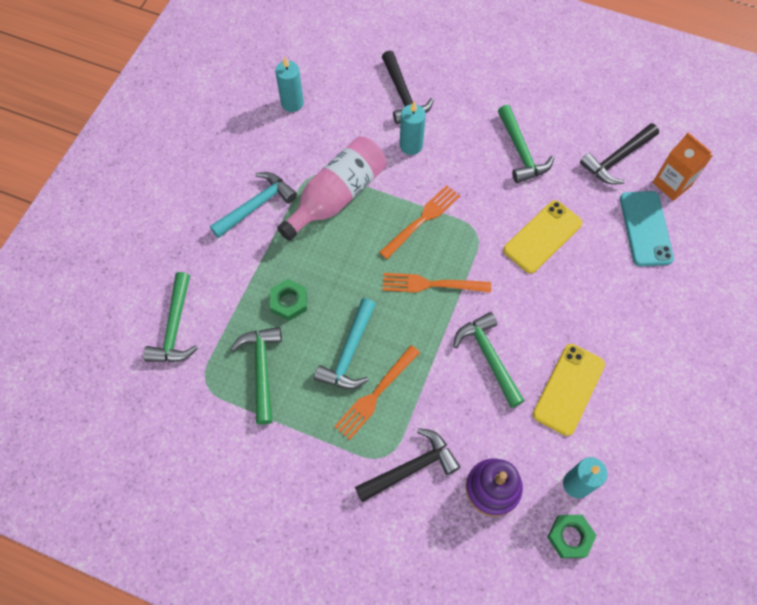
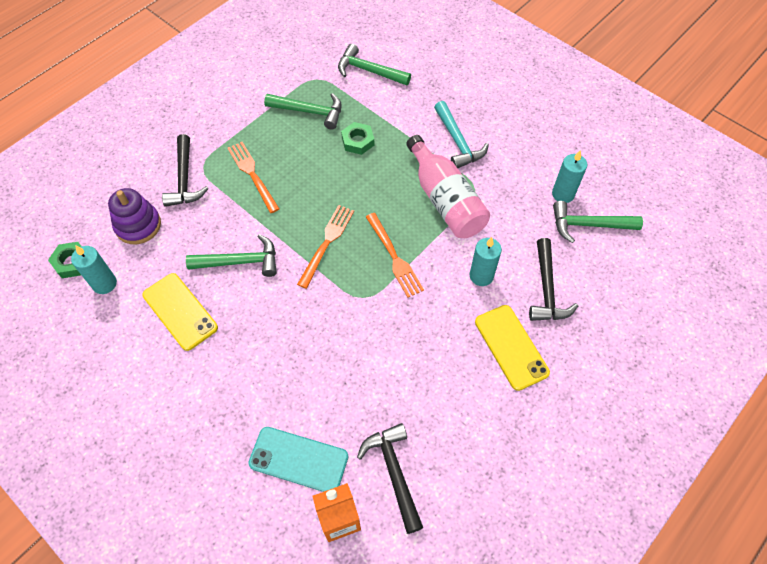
camera: 110 degrees right, 5 degrees down
(349, 352) = (295, 168): turquoise hammer -> none
(403, 95) = (546, 289): black hammer -> black hammer turned 90 degrees counterclockwise
(520, 151) = (439, 374): green hammer -> green hammer (588, 225)
(542, 236) = (333, 353): yellow phone -> yellow phone (511, 347)

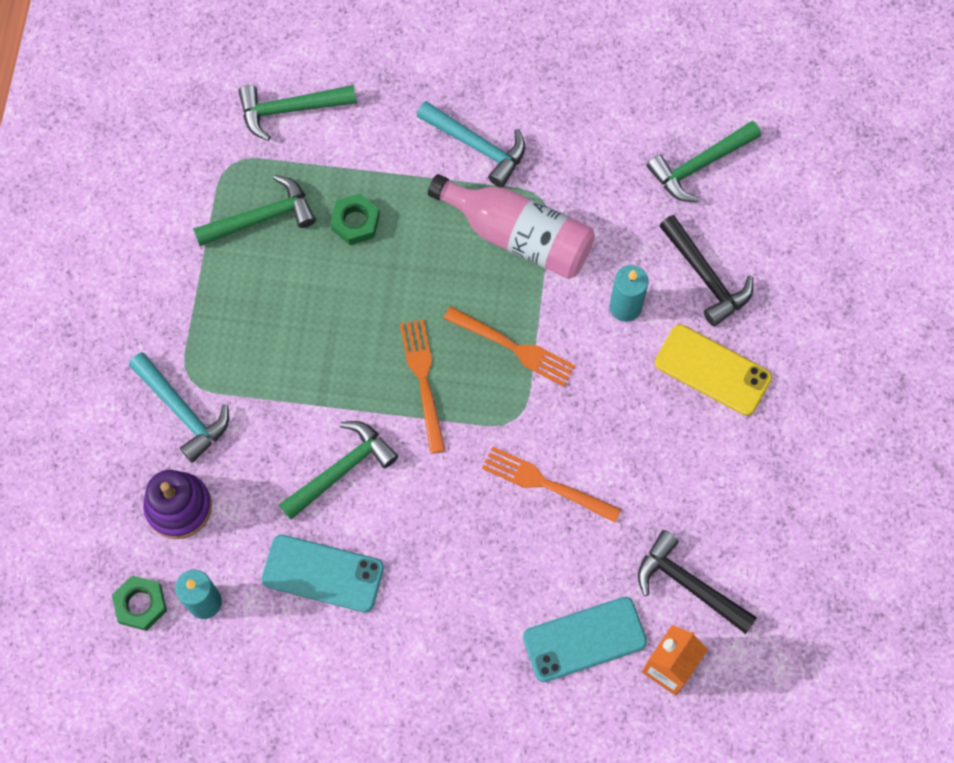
camera: 35 degrees left, 10 degrees up
(180, 311) = (323, 573): yellow phone -> turquoise phone
(184, 179) = (182, 411): black hammer -> turquoise hammer
(252, 174) = (261, 350): orange fork -> orange fork (545, 484)
(563, 194) = (646, 142): turquoise candle -> none

